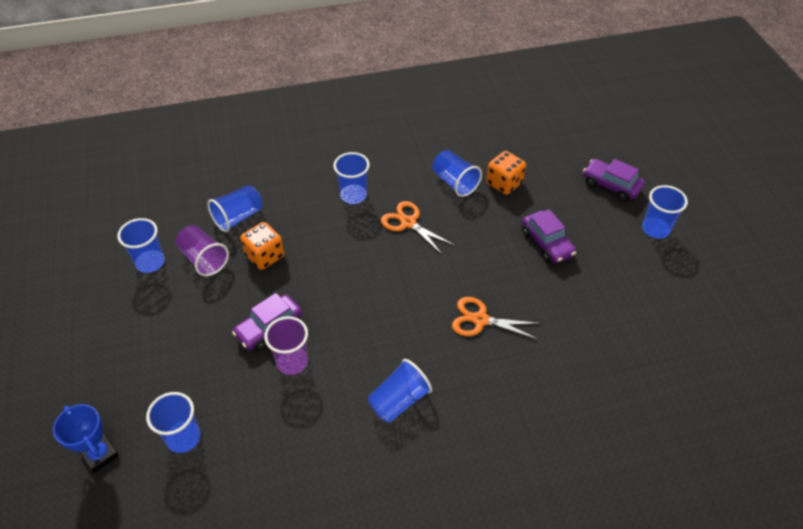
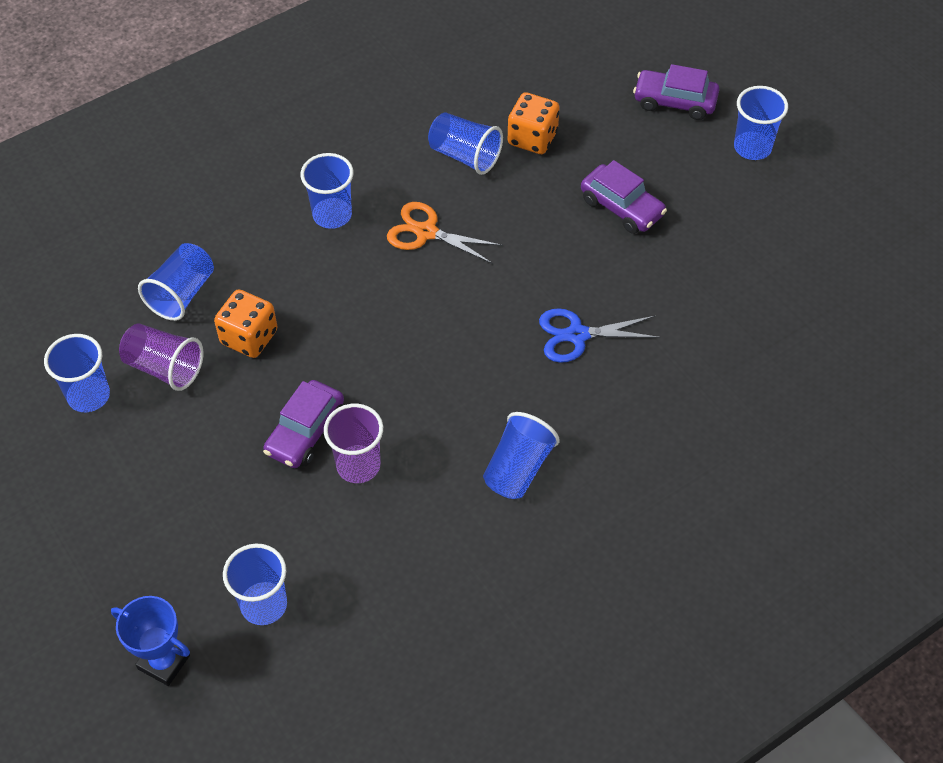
camera: 20 degrees left, 5 degrees up
(480, 320) = (577, 335): orange scissors -> blue scissors

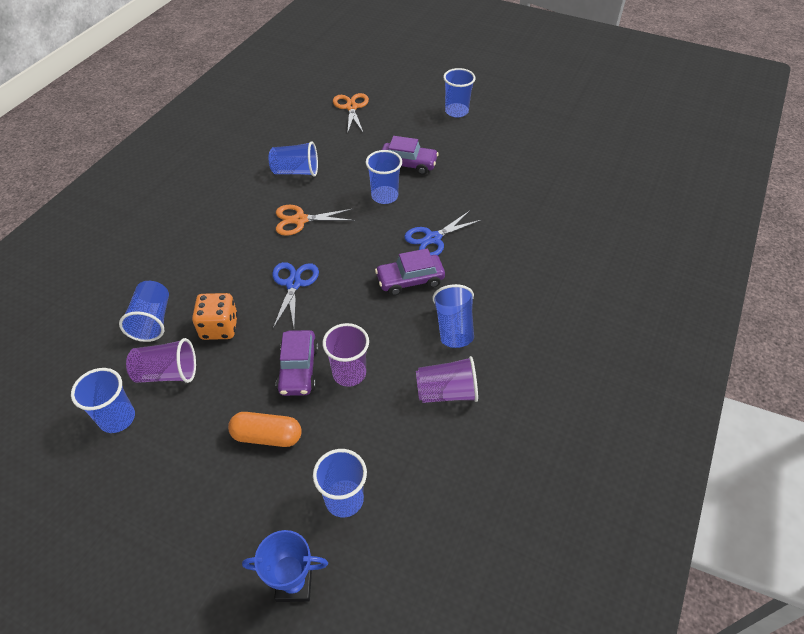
camera: 30 degrees left, 5 degrees down
(226, 494) = (267, 436): none -> orange capsule
(332, 215) = (231, 233): blue cup -> blue cup (384, 196)
(364, 319) = (293, 284): none -> blue scissors
(453, 544) = (446, 392): none -> purple cup
(532, 138) = (330, 149): orange dice -> none
(604, 80) = (351, 107): none -> orange scissors
(674, 102) = (398, 105): purple car -> purple car (410, 280)

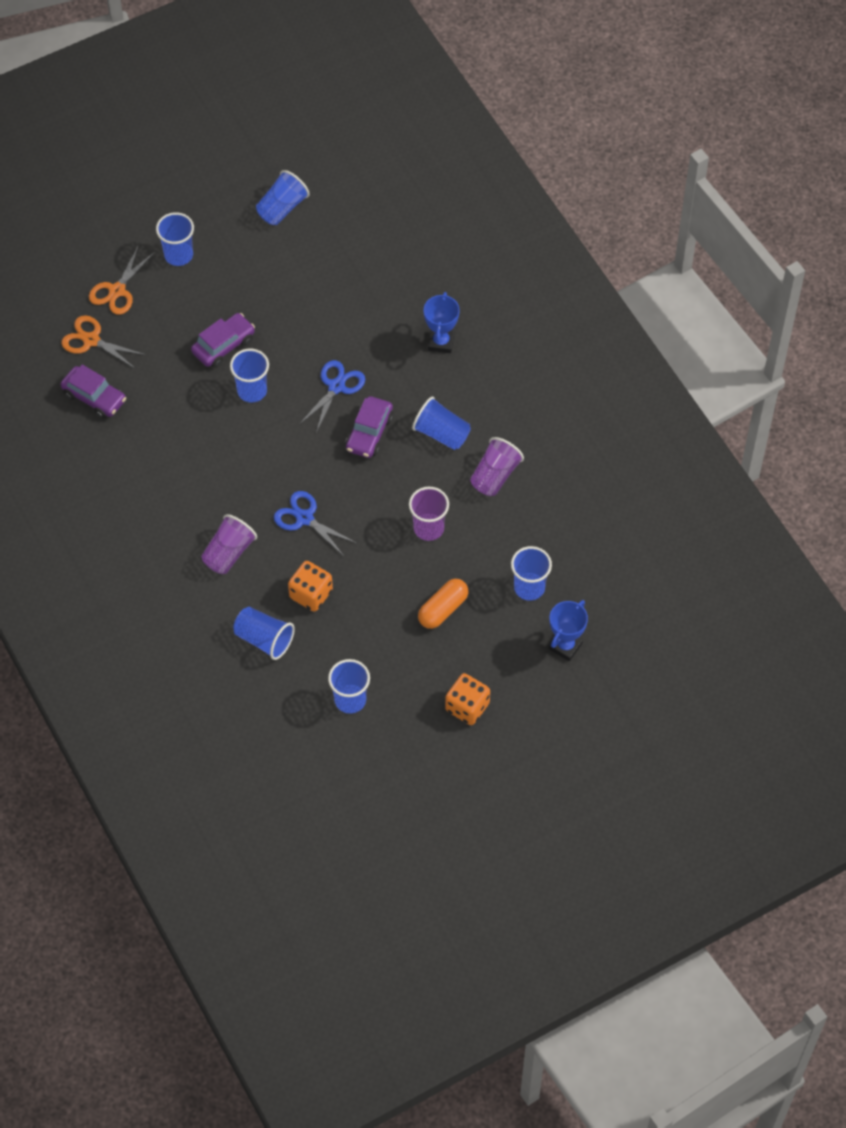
camera: 55 degrees left, 10 degrees up
(159, 528) = (467, 707): none -> orange dice
(167, 373) = (331, 650): purple cup -> purple cup (228, 553)
(296, 171) = (155, 442): blue cup -> blue cup (282, 208)
(298, 369) = (398, 560): purple car -> purple car (94, 397)
(300, 220) = (228, 473): orange scissors -> orange scissors (117, 290)
(433, 238) = (336, 387): blue scissors -> blue scissors turned 150 degrees counterclockwise
(539, 278) = (441, 342): none -> blue trophy

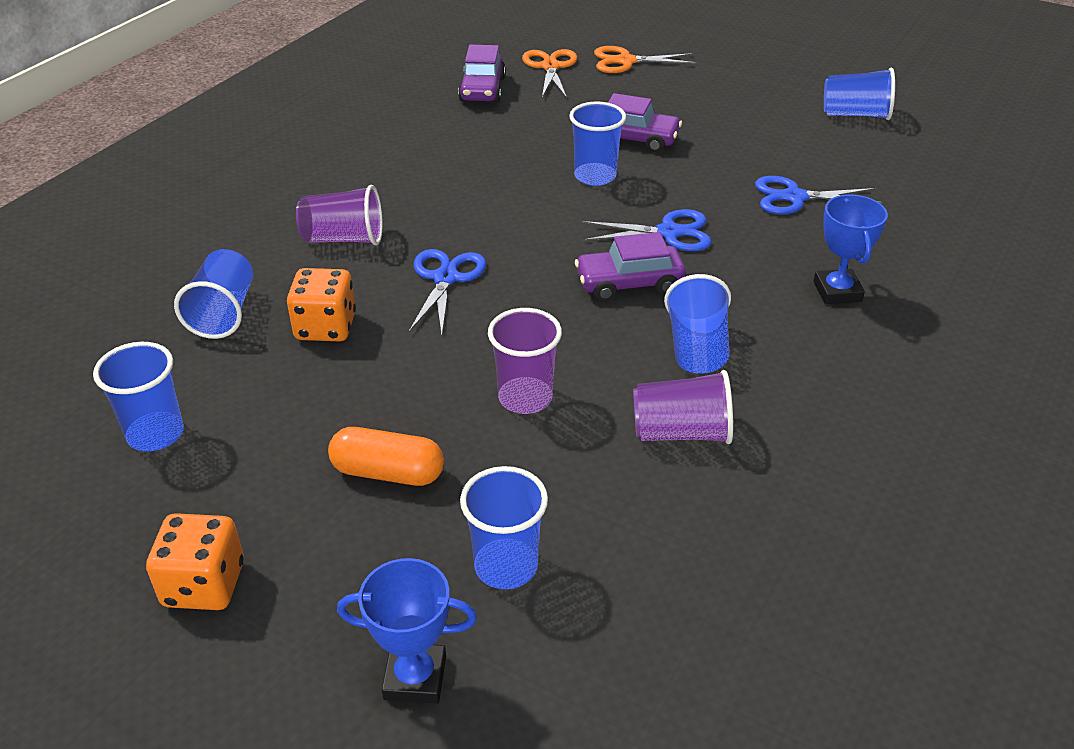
camera: 60 degrees right, 20 degrees down
(178, 255) = (712, 78): blue cup -> none
(346, 303) = (794, 197): none -> blue scissors
(441, 342) = (837, 291): blue trophy -> blue trophy turned 75 degrees counterclockwise

